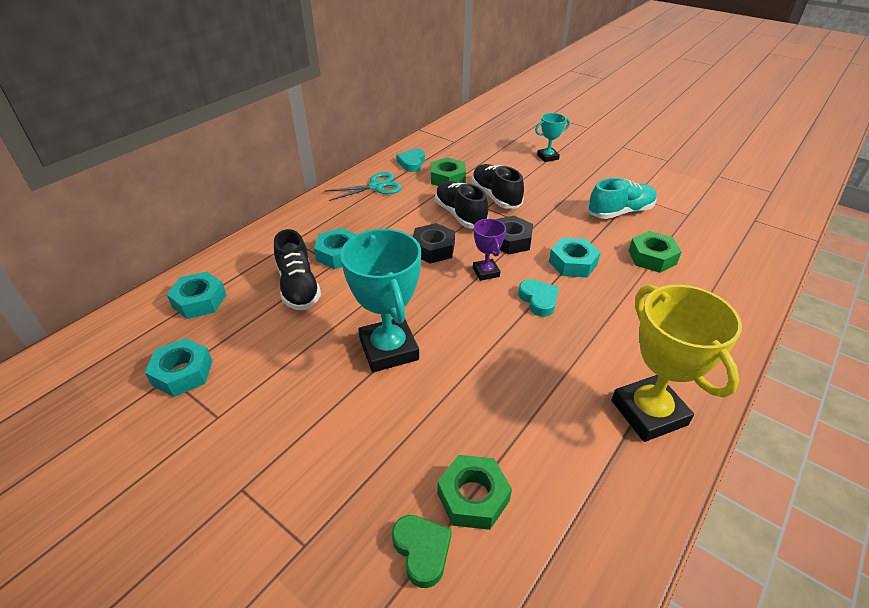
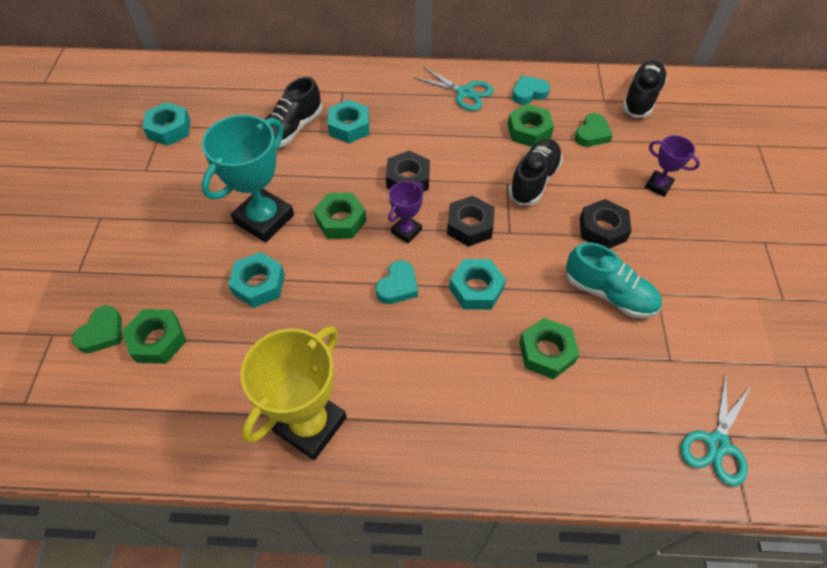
camera: 55 degrees right, 15 degrees up
(199, 301) = (238, 90): turquoise nut -> turquoise nut (259, 284)
(440, 302) = (341, 220): none -> green nut
(460, 215) = (476, 171): black shoe -> black shoe (641, 98)
(479, 158) = (592, 134): none -> green heart
(547, 157) = (658, 185): turquoise trophy -> purple trophy
(565, 191) = (602, 229): none -> black nut
(759, 226) = (717, 444): none -> turquoise scissors

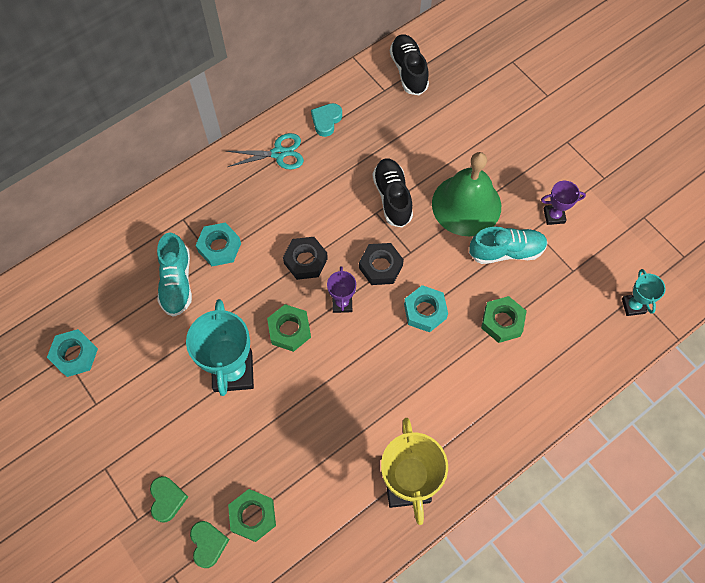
camera: 40 degrees left, 10 degrees up
(259, 284) = (280, 422): turquoise nut -> none
(292, 129) = (177, 282): black shoe -> turquoise shoe
(398, 286) = (374, 349): turquoise heart -> none
(529, 131) = (354, 156): green nut -> none
(592, 134) = (399, 128): green heart -> green heart (167, 499)
(602, 229) = (466, 205): black nut -> green bell
(658, 185) = (474, 142): purple trophy -> purple trophy (554, 216)
(717, 444) = (633, 306): turquoise scissors -> turquoise trophy

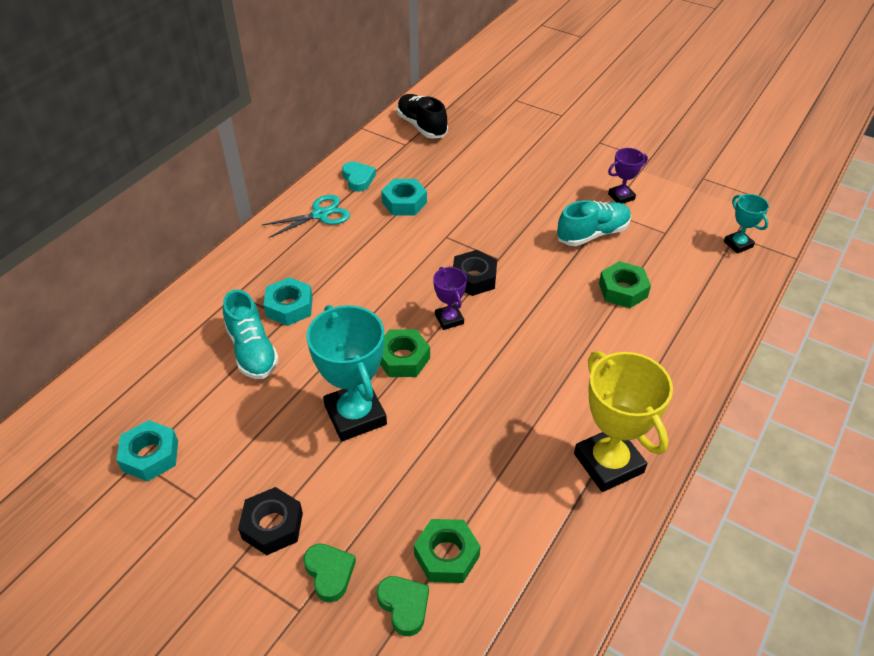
camera: 20 degrees left, 20 degrees down
(305, 261) = (391, 294): black nut -> black nut (272, 526)
(326, 121) = (358, 179): turquoise heart -> turquoise heart turned 150 degrees clockwise
(392, 197) = (456, 221): black shoe -> none
(425, 311) = (540, 302): turquoise nut -> turquoise nut (404, 202)
(466, 205) = (533, 209): green bell -> none

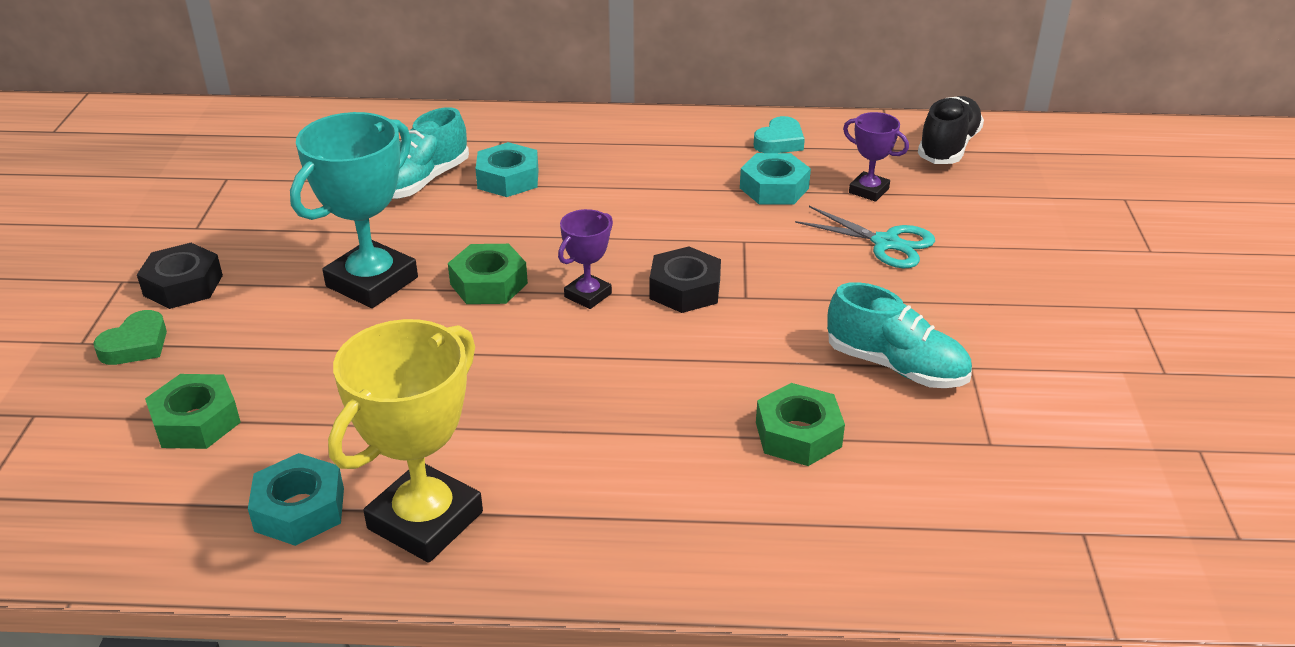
camera: 60 degrees right, 10 degrees down
(150, 456) = (237, 182): turquoise nut -> turquoise nut (299, 509)
(320, 214) = (683, 141): turquoise scissors -> turquoise scissors (886, 243)
(404, 606) = (111, 413): green heart -> none
(621, 197) = (1023, 369): purple trophy -> purple trophy (868, 190)
(738, 244) = (1062, 543): turquoise trophy -> none

